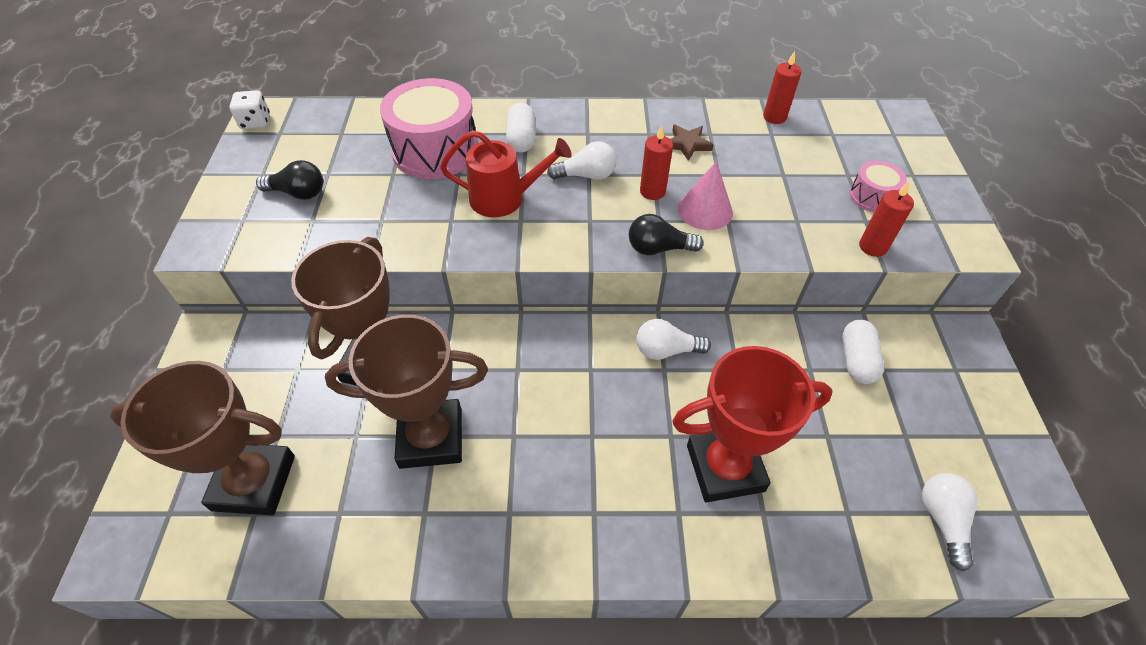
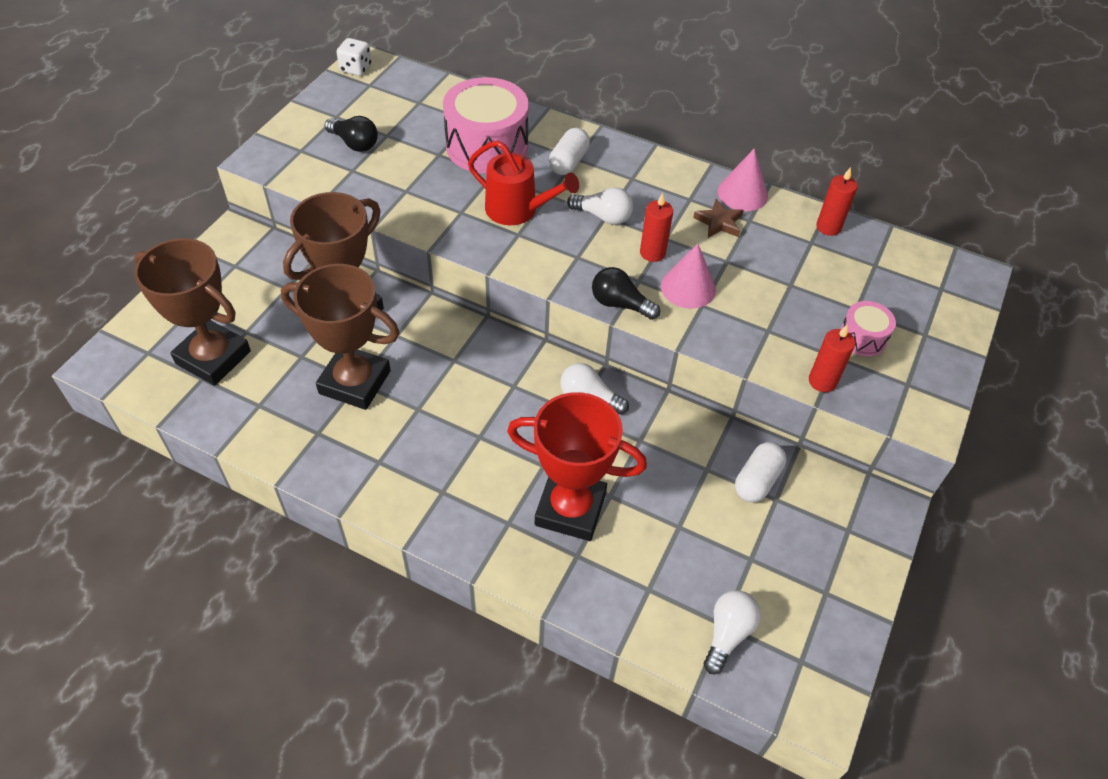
camera: 25 degrees right, 0 degrees up
(688, 114) = (742, 193): none -> pink cone

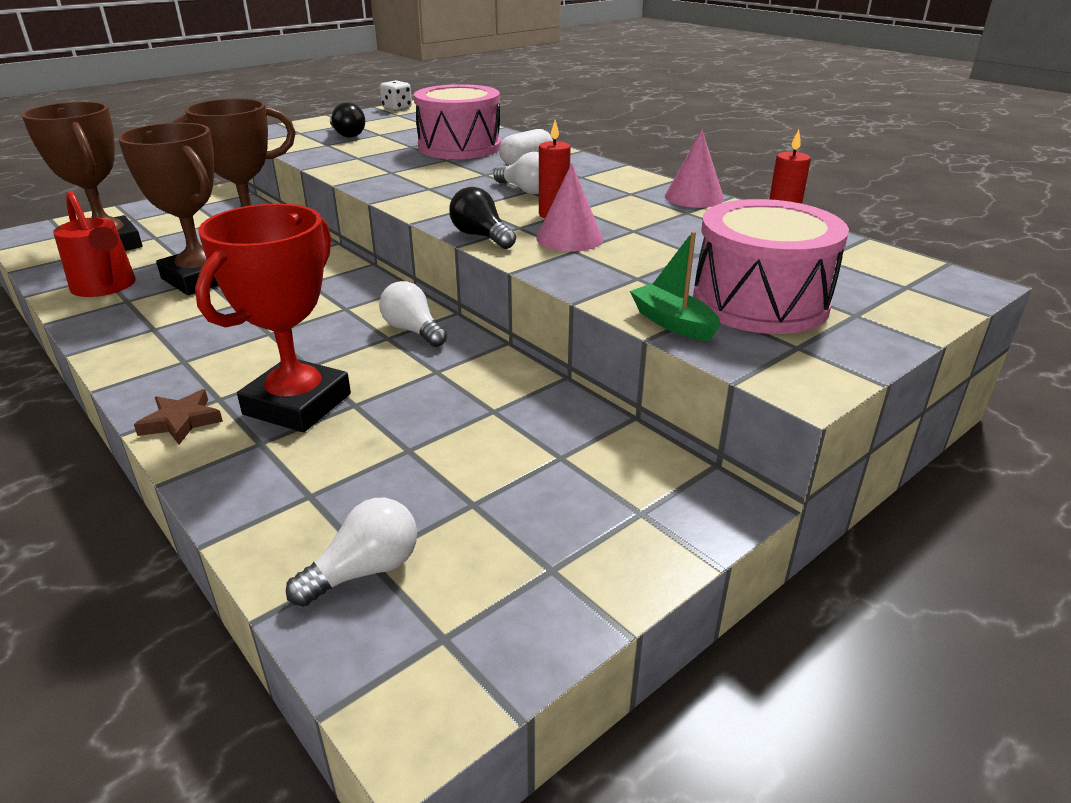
camera: 25 degrees right, 20 degrees down
(517, 210) = (445, 177): red watering can -> red watering can (105, 287)
(570, 509) = (297, 404): red trophy -> red trophy turned 75 degrees clockwise
(719, 222) = (649, 208): brown star -> brown star (181, 421)
(757, 480) = (549, 434): white capsule -> none
(822, 381) = (673, 323): red candle -> green boat
(862, 338) = (760, 302): pink drum -> pink drum, size x2.04

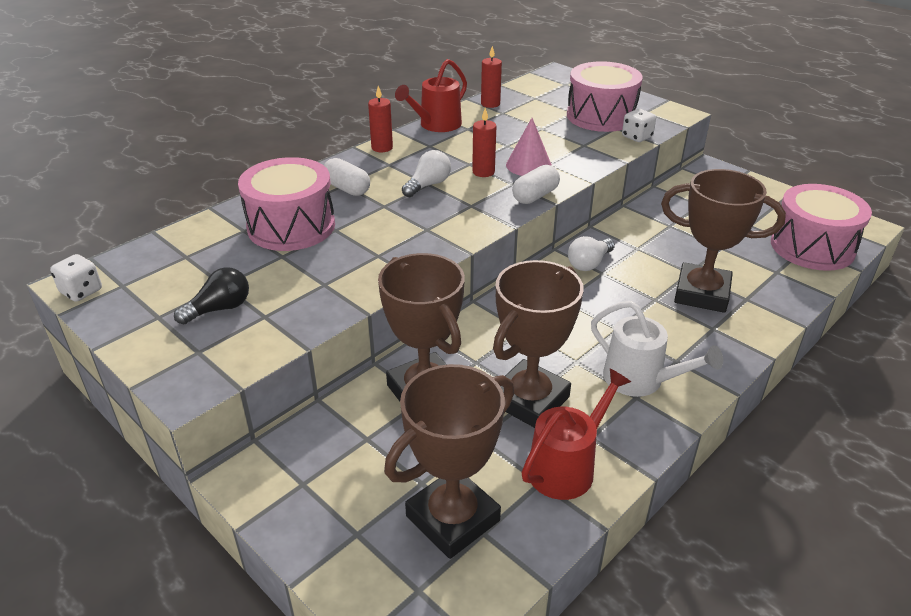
camera: 95 degrees left, 5 degrees up
(174, 334) = (640, 380): none -> white watering can
(181, 421) = (746, 336): brown star -> none
(297, 404) = (701, 293): red trophy -> brown trophy
(365, 570) = (812, 247): white light bulb -> pink drum
(481, 236) = (535, 196): black light bulb -> white capsule
(623, 174) = (382, 148): none -> red candle
(673, 323) = (637, 137): green boat -> white dice
(694, 197) = (436, 125): pink cone -> red watering can

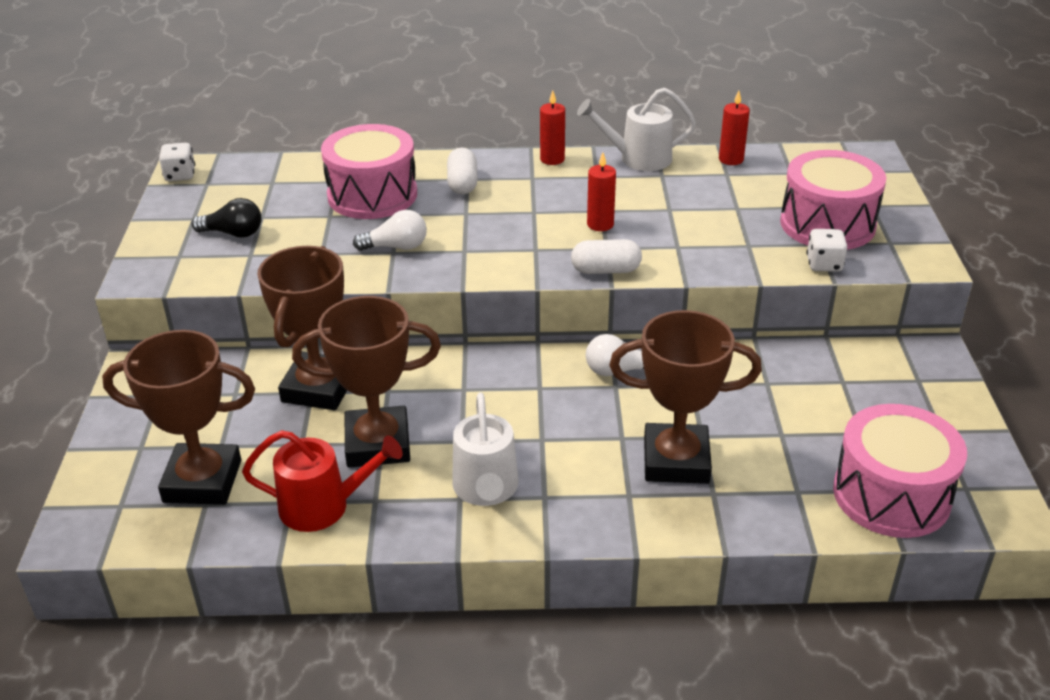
camera: 45 degrees right, 0 degrees up
(428, 185) = (531, 213): white light bulb -> white light bulb (396, 247)
(436, 125) = (639, 158): red watering can -> white watering can
(528, 165) = (654, 238): pink cone -> none
(701, 293) = (676, 461): brown trophy -> brown trophy turned 60 degrees counterclockwise

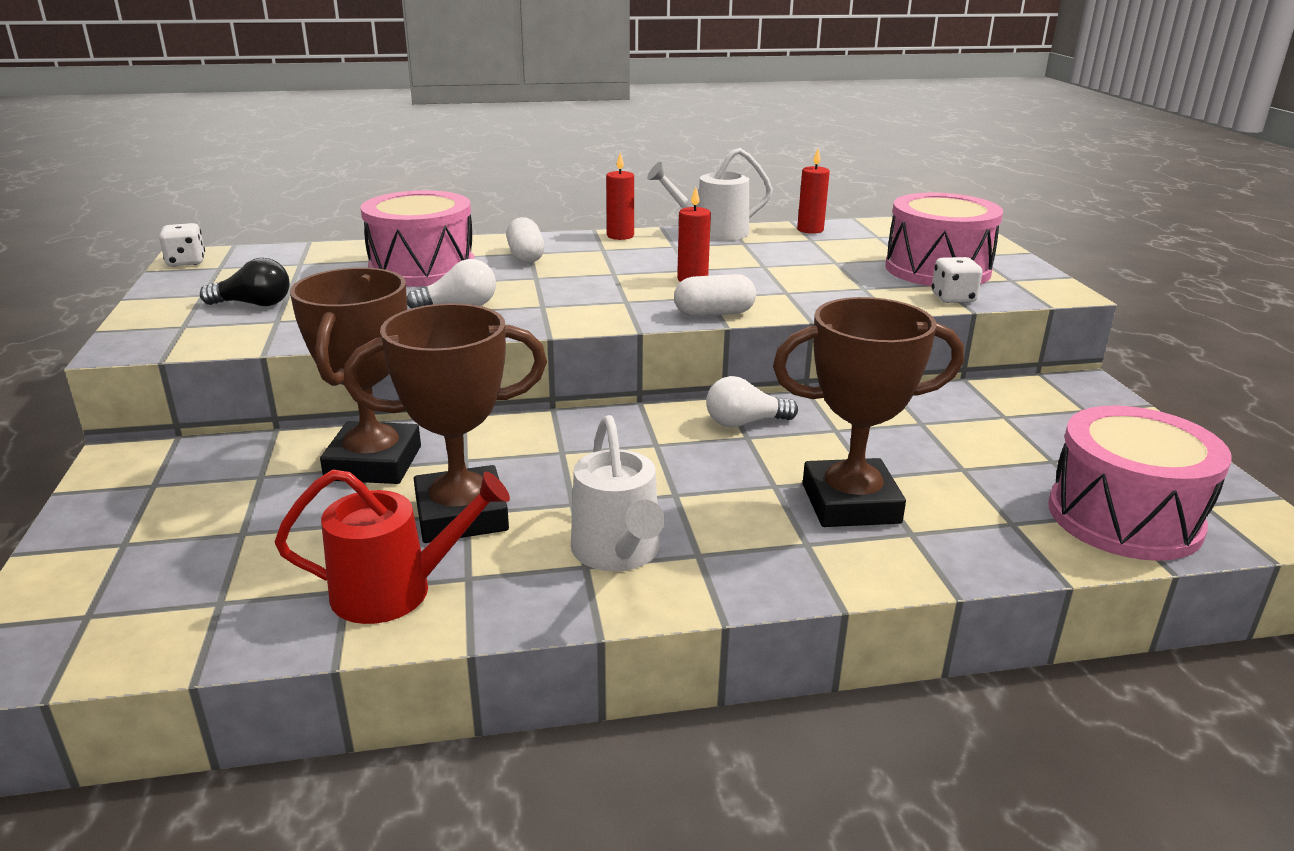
camera: 10 degrees left, 10 degrees down
(202, 481) = (215, 575): brown trophy -> none

